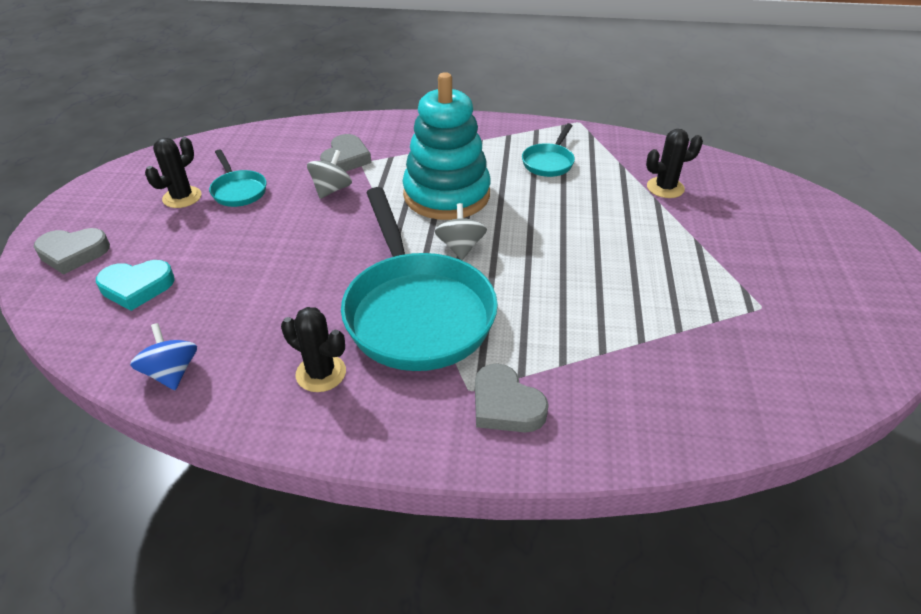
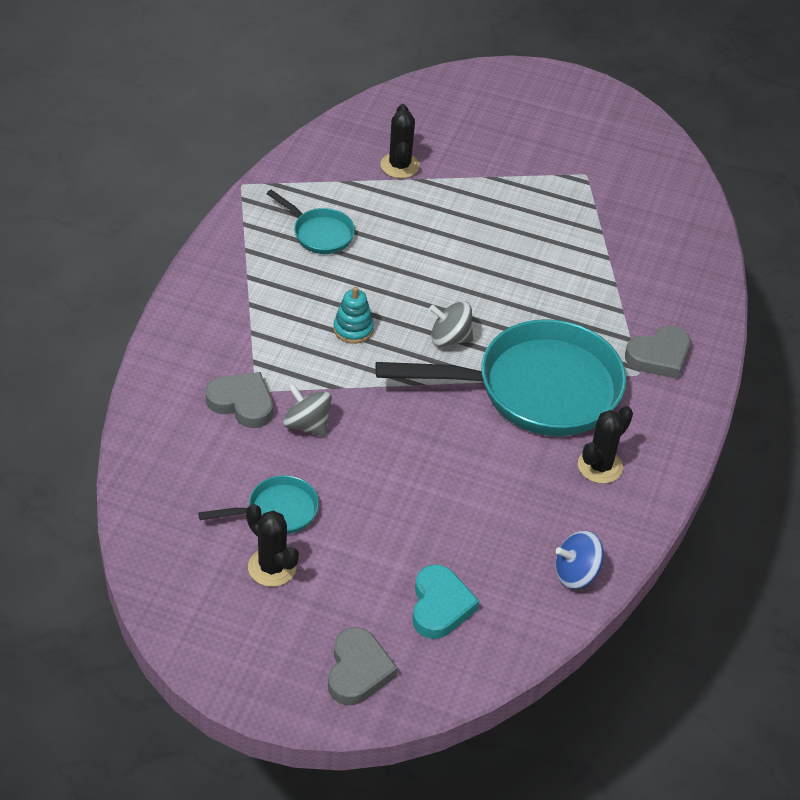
camera: 80 degrees left, 5 degrees up
(446, 195) = (353, 329): turquoise stacking toy -> turquoise stacking toy, size x0.41

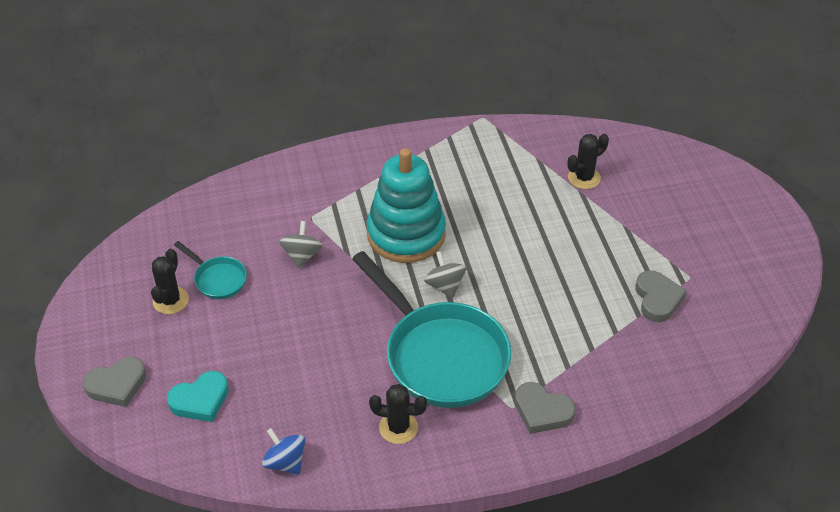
camera: 60 degrees right, 0 degrees up
(242, 403) = (293, 217): grey heart -> grey heart (657, 299)
(319, 233) = (477, 174): turquoise pan -> none
(353, 329) = (406, 234): turquoise stacking toy -> turquoise stacking toy, size x2.47

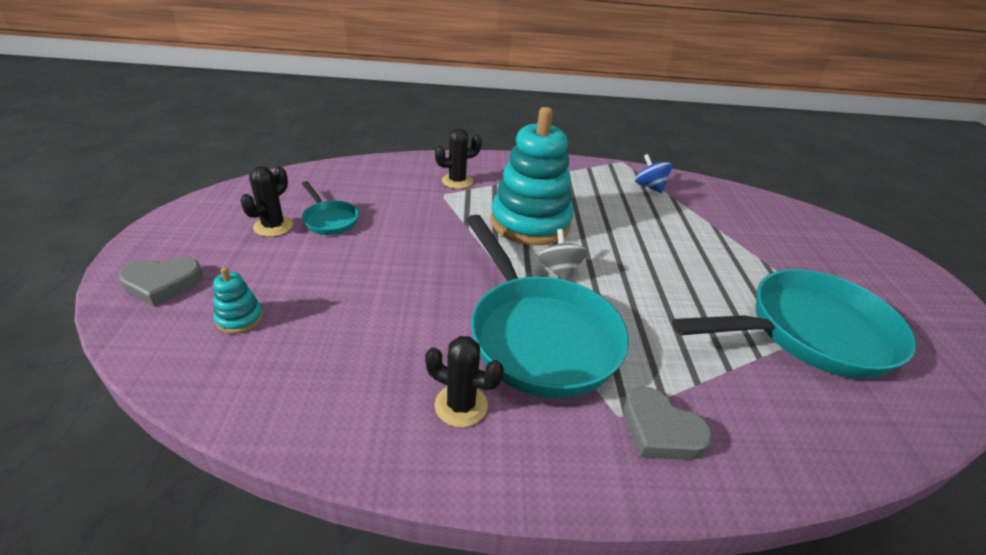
camera: 10 degrees right, 10 degrees down
(200, 400) = (239, 318): turquoise heart -> turquoise stacking toy
(285, 462) = (295, 413): blue spinning top -> blue spinning top (649, 187)
(302, 255) = (421, 218): grey spinning top -> none
(584, 178) = (716, 216): black cactus -> black cactus (457, 181)
(657, 299) = (809, 333): grey heart -> turquoise pan

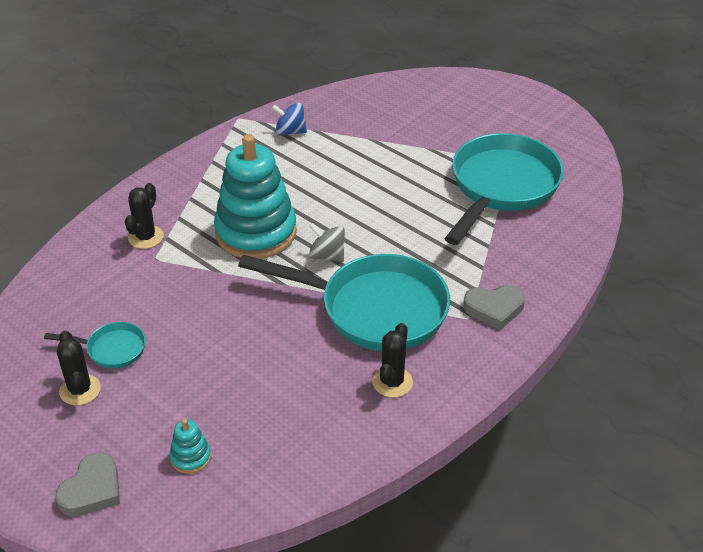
camera: 45 degrees left, 5 degrees up
(461, 405) = (392, 382): black cactus -> black cactus turned 45 degrees counterclockwise

